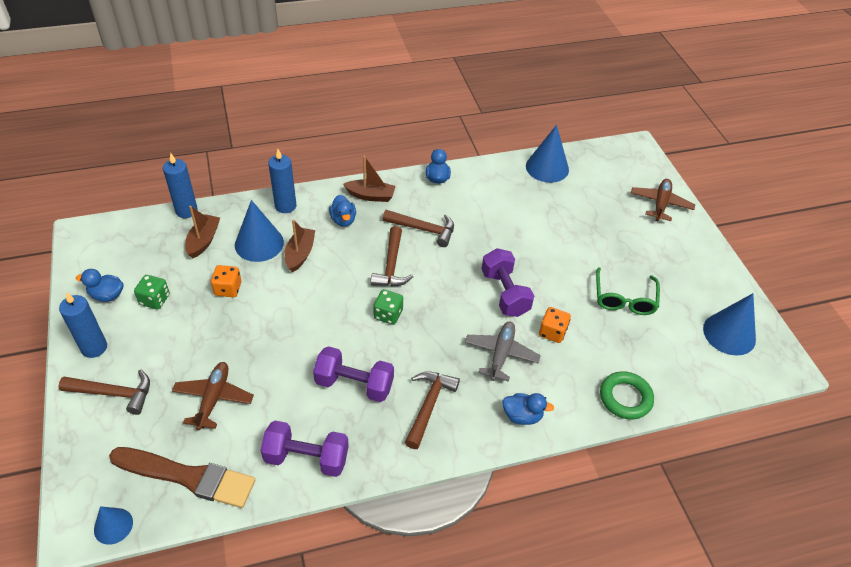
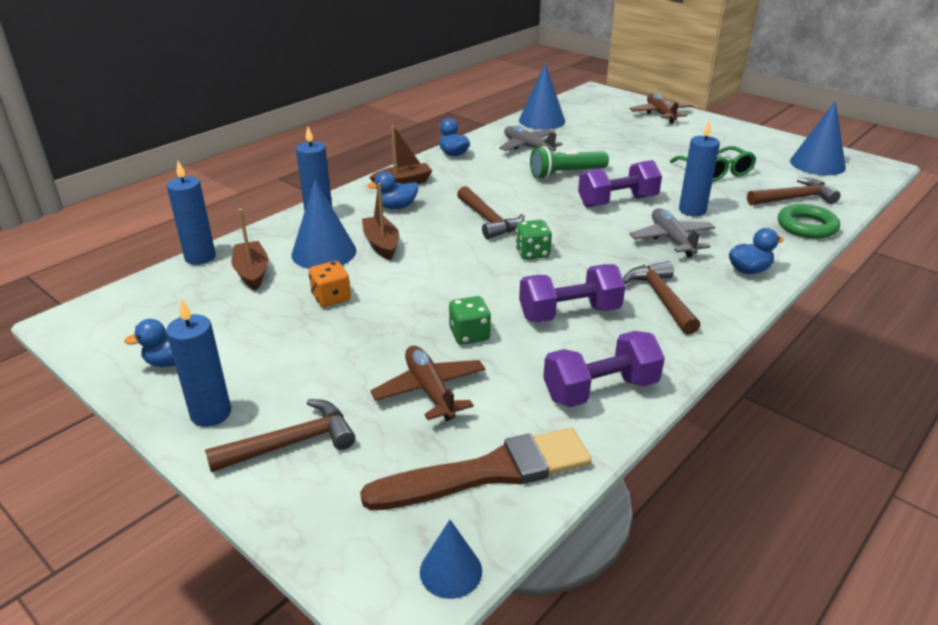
camera: 30 degrees left, 15 degrees down
(155, 300) = (247, 340): green dice -> green dice (469, 335)
(343, 220) = (396, 207): blue duck -> blue duck turned 120 degrees clockwise
(424, 229) = (486, 188): brown hammer -> brown hammer (794, 198)
(499, 242) = (566, 174): none -> green flashlight
(502, 196) = (528, 147): none -> grey plane
(504, 293) = (617, 202): purple dumbbell -> purple dumbbell turned 60 degrees counterclockwise
(552, 332) = (692, 210): orange dice -> blue candle

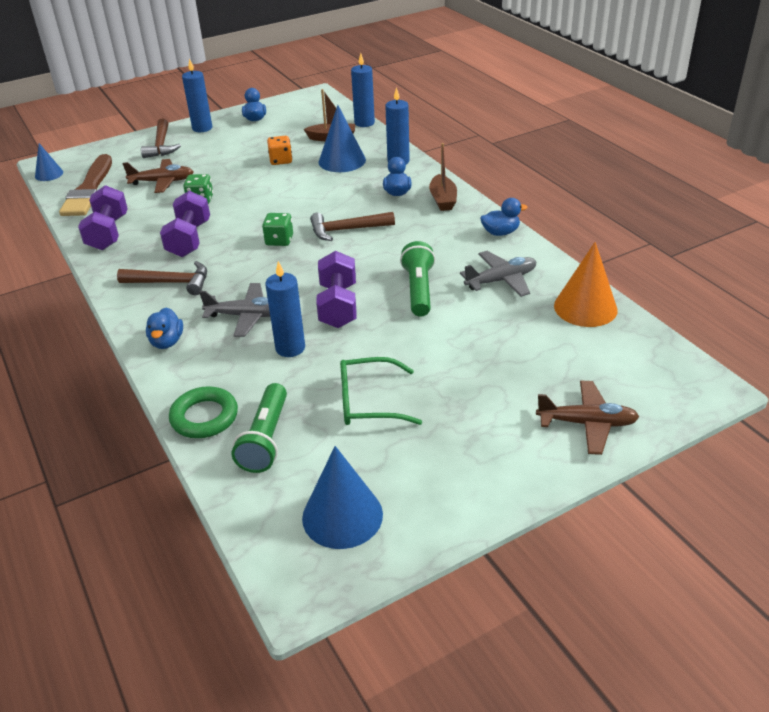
camera: 110 degrees right, 5 degrees up
(381, 244) = (338, 181): brown boat -> none
(542, 120) = (585, 307): blue cone -> orange cone
(794, 198) = (266, 439): brown hammer -> green flashlight

